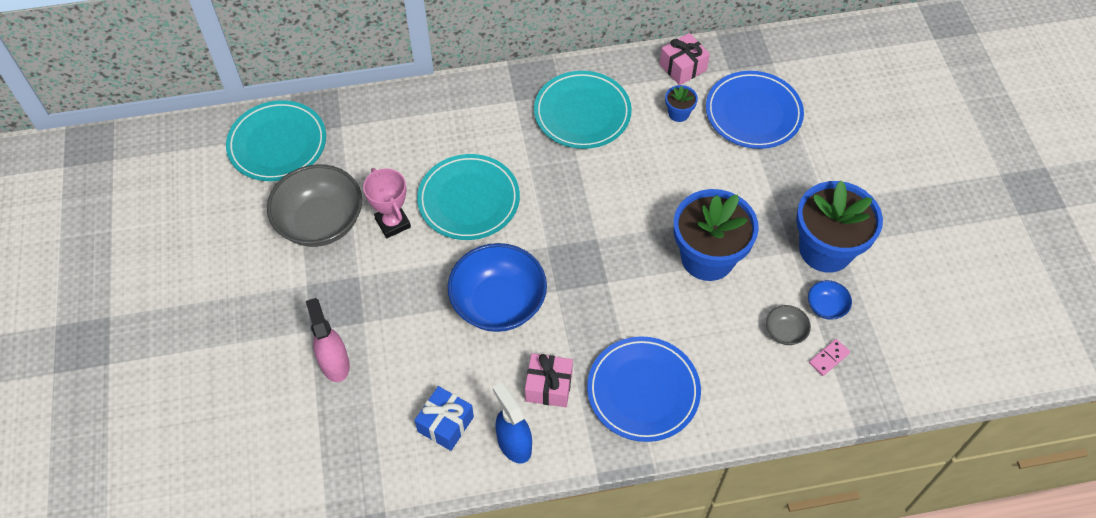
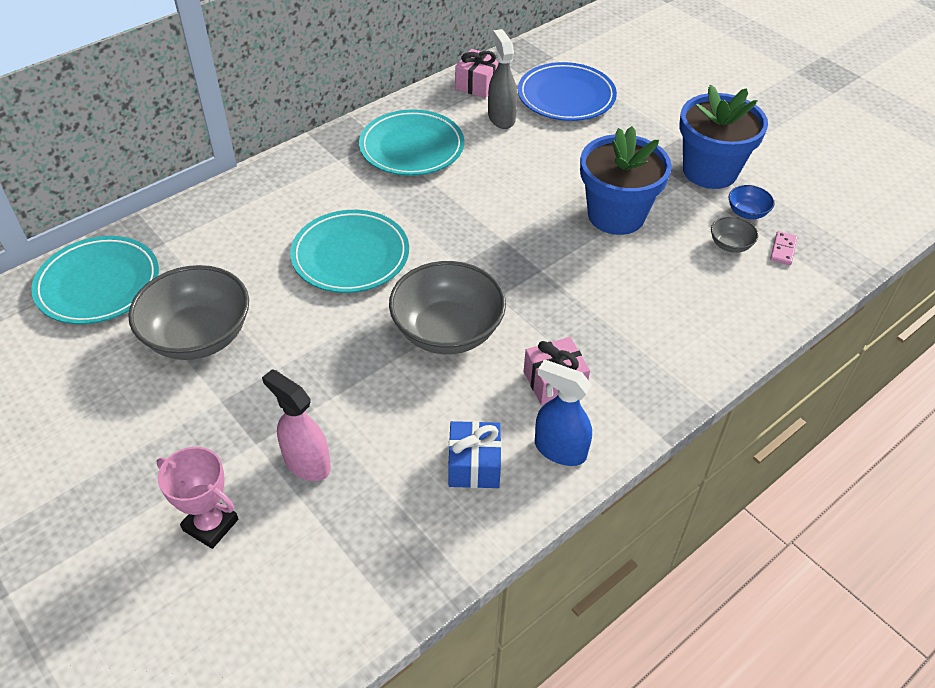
camera: 30 degrees left, 10 degrees down
(393, 223) = (282, 305): pink trophy -> pink trophy (211, 525)
(498, 303) = (447, 331): blue bowl -> grey bowl
(643, 391) = (647, 345): blue plate -> none
(678, 113) = (501, 118): blue flower pot -> grey spray bottle

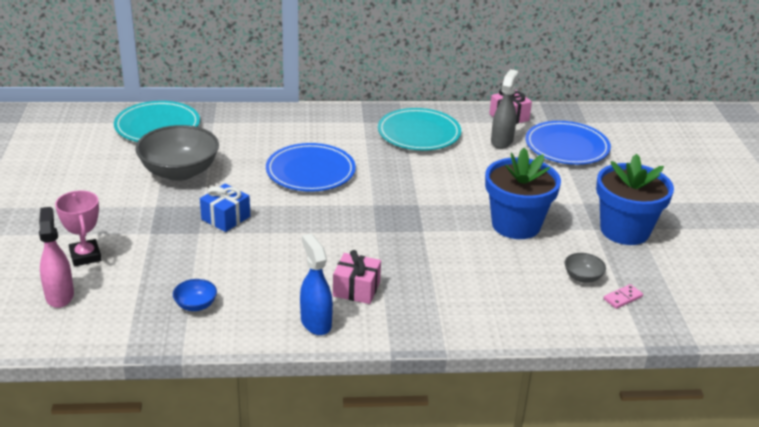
camera: 35 degrees right, 15 degrees down
(306, 463) = (165, 255): pink spray bottle -> pink spray bottle (59, 295)
(350, 255) = (310, 171): turquoise plate -> blue plate
(447, 331) = (322, 233): grey bowl -> none
(474, 465) = (255, 303): blue gift -> blue gift (225, 218)
(747, 212) = (622, 265): blue bowl -> blue bowl (195, 305)

